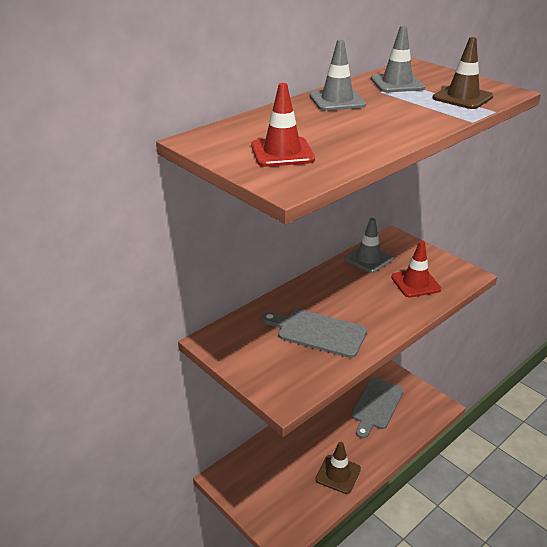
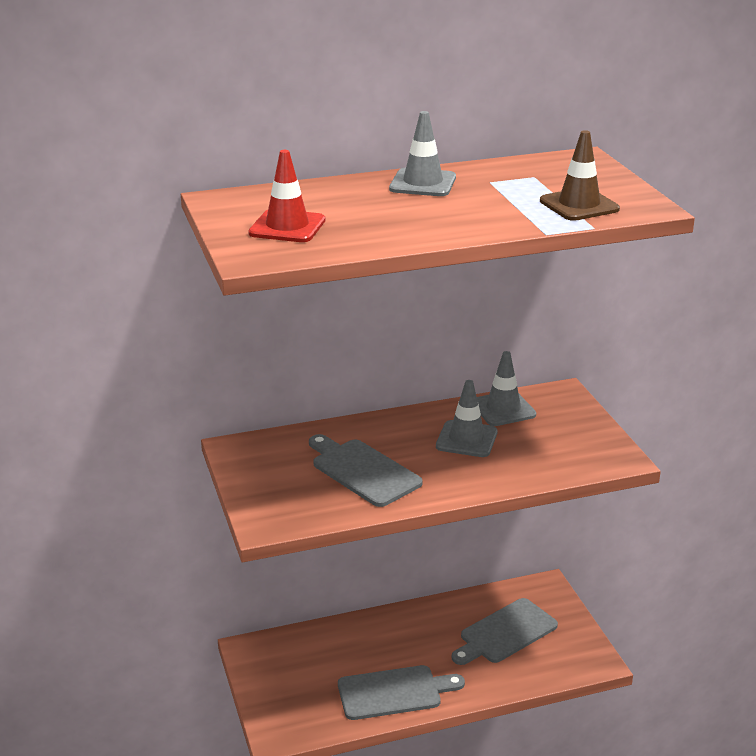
camera: 25 degrees right, 5 degrees down
(338, 474) = (394, 692): brown traffic cone -> grey cutting board
(397, 83) = (524, 175): grey traffic cone -> grey traffic cone (466, 439)
(415, 283) = (537, 451): red traffic cone -> none

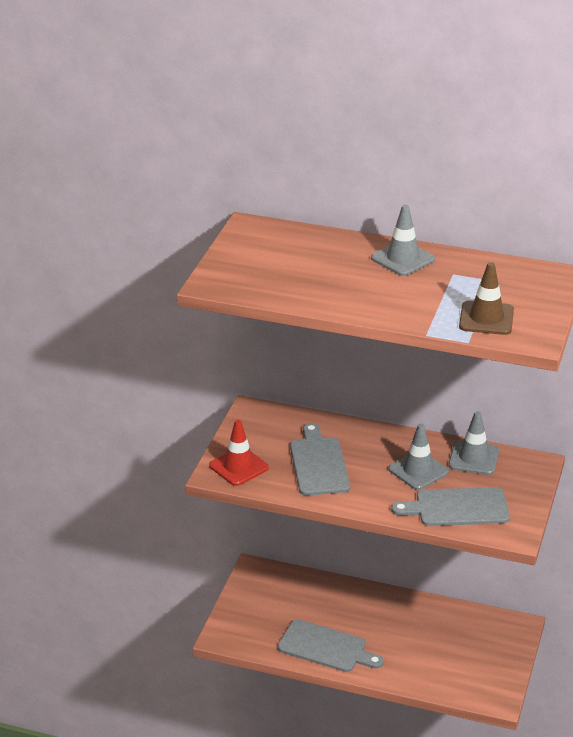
camera: 35 degrees right, 5 degrees up
(287, 227) = (263, 266): red traffic cone -> red traffic cone (238, 467)
(505, 633) = (449, 645): grey cutting board -> grey cutting board (457, 508)

